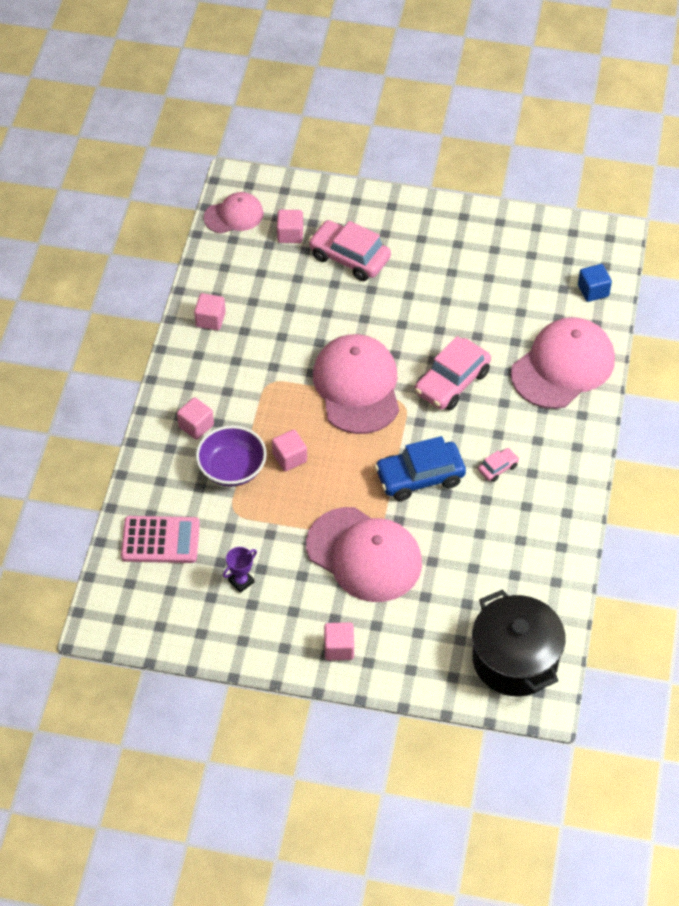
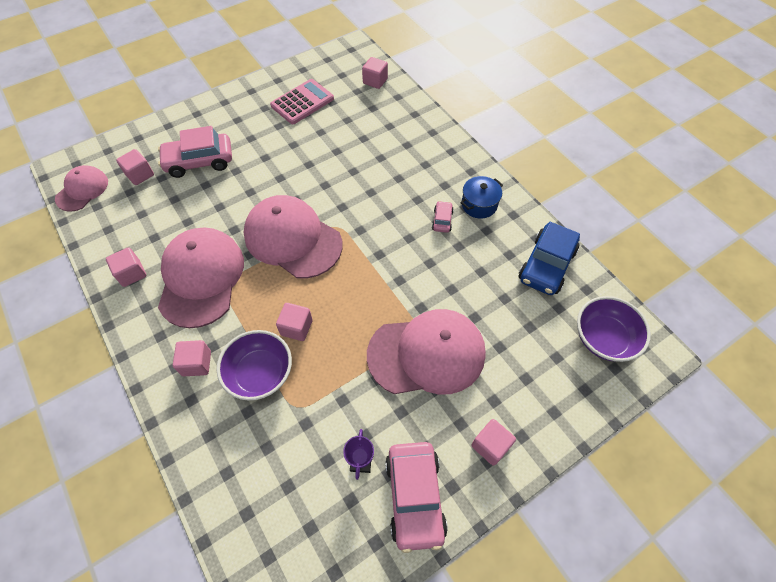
camera: 45 degrees left, 5 degrees up
(160, 540) = (258, 489): pink calculator -> pink calculator (302, 102)
(420, 477) = (401, 266): blue car -> blue car (546, 265)
(452, 382) = (353, 189): pink car -> pink car (415, 497)
(515, 659) = (604, 338): black pot -> purple bowl
(546, 480) = (479, 205): none -> blue pot
(563, 366) = (407, 132): pink cap -> pink cap (201, 278)
(593, 291) = (375, 81): blue cube -> pink cube

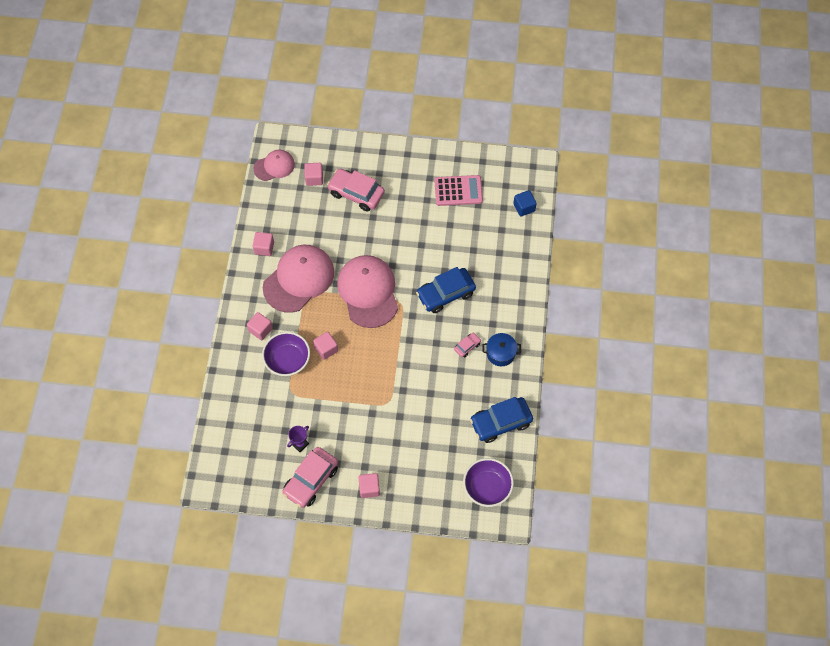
camera: 40 degrees right, 5 degrees up
(374, 189) = (445, 294): none -> blue car
(375, 81) = (524, 207): pink cube -> blue cube
(427, 354) = (381, 418): pink cap -> none

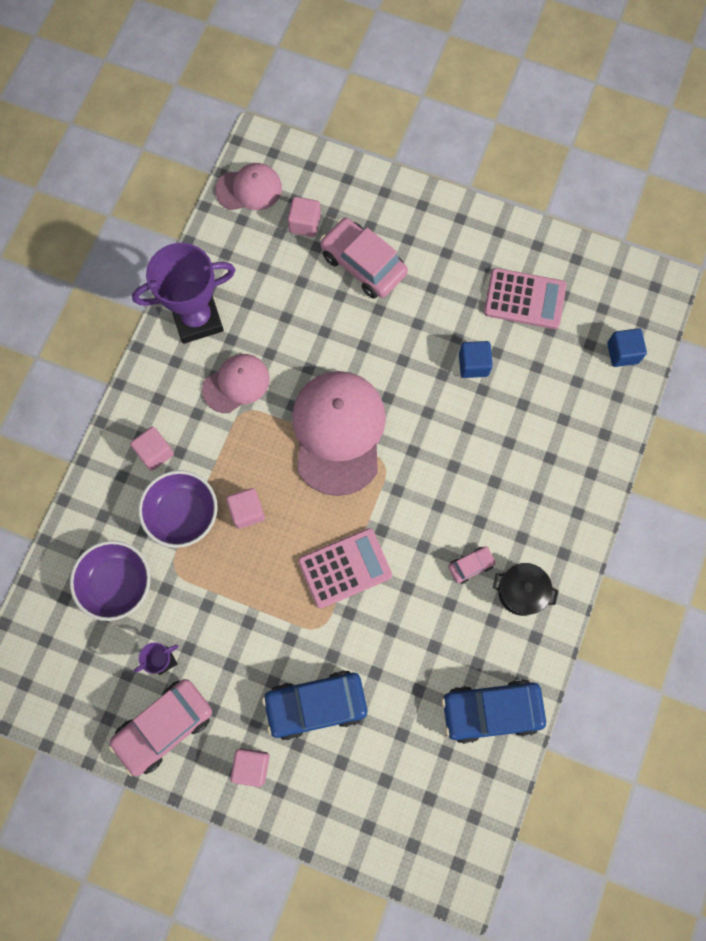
camera: 15 degrees right, 10 degrees up
(264, 248) = (197, 319): pink cube -> purple trophy
(299, 279) = (236, 384): pink cap -> pink cap, size x0.56
(393, 366) = (345, 568): none -> pink calculator
(438, 235) = (473, 364): none -> blue cube
(445, 294) = (459, 467): blue car -> blue car (316, 705)
(487, 487) = (440, 818): purple bowl -> purple bowl (117, 584)
(500, 353) = (521, 592): blue pot -> black pot

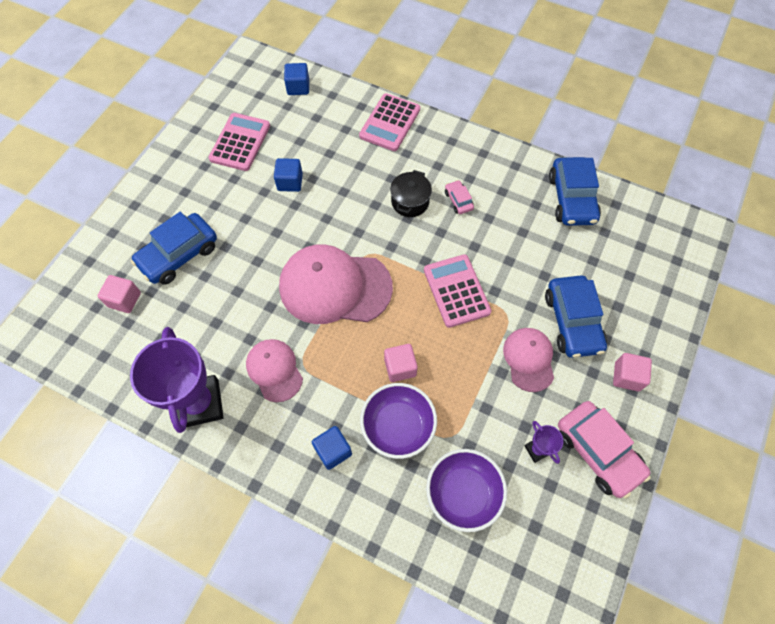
camera: 85 degrees left, 10 degrees down
(155, 452) = (333, 451): pink cube -> blue cube
(249, 189) = (72, 347): pink cap -> pink cap (529, 359)
(363, 264) = (179, 255): pink car -> blue car
(521, 592) = (480, 170): black pot -> black pot (410, 202)
(581, 473) = (390, 123): none -> pink calculator

